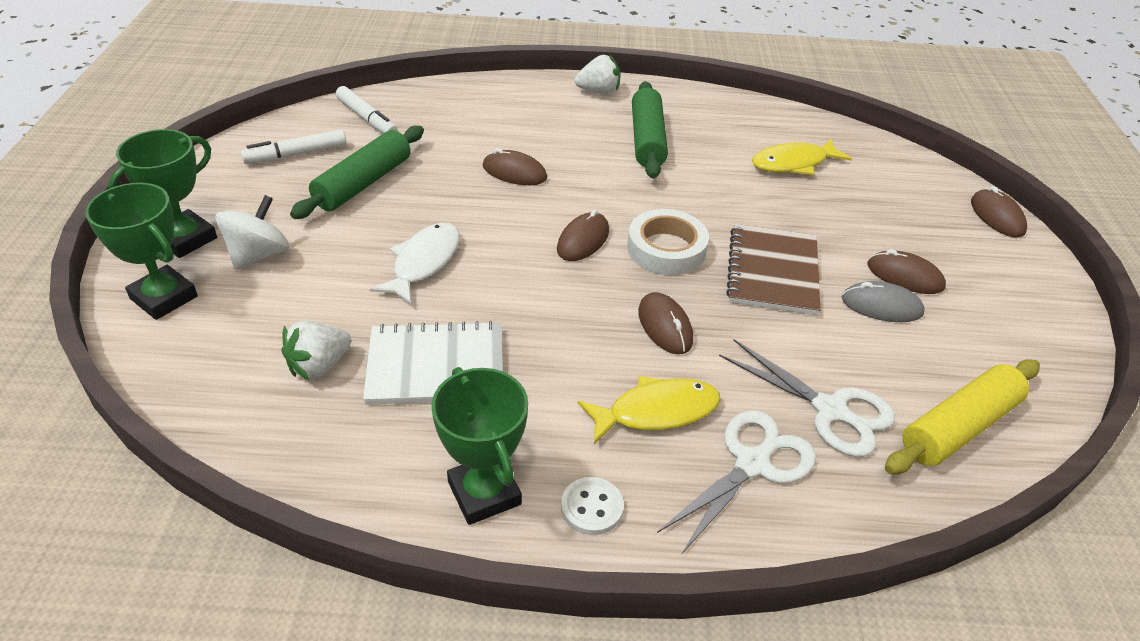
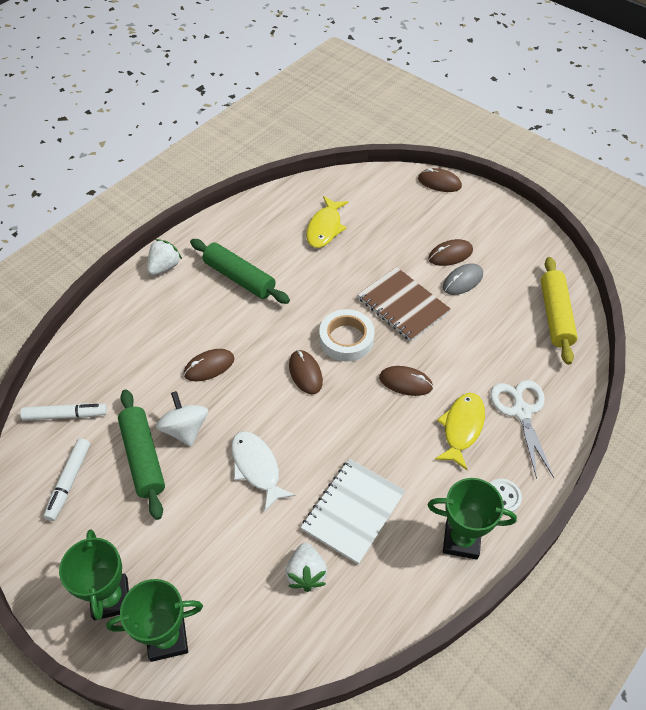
camera: 50 degrees left, 10 degrees up
(258, 254) = (168, 559): white spinning top -> white spinning top (185, 429)
(830, 410) = (511, 355): white scissors -> none

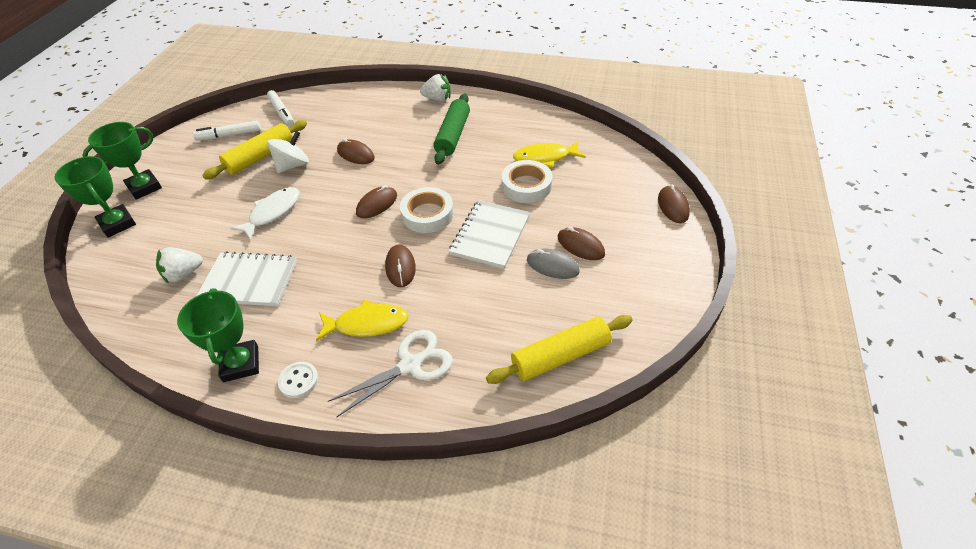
camera: 65 degrees right, 5 degrees down
(143, 458) = (260, 157): green rolling pin -> yellow rolling pin
(354, 256) = (526, 186): none -> white tape
(403, 305) = (490, 235): brown notebook -> white notebook

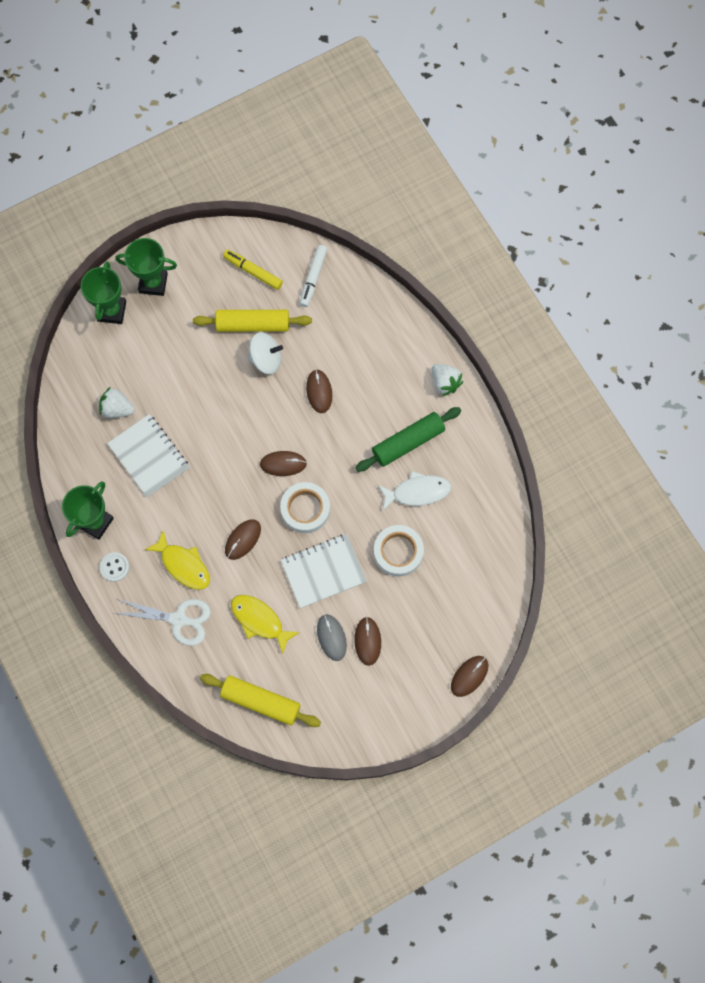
camera: 45 degrees right, 25 degrees up
(229, 135) = (253, 271): white marker -> yellow marker
(272, 212) = (212, 401): white fish -> white fish (417, 492)
(545, 158) = (444, 538): yellow fish -> yellow fish (260, 620)

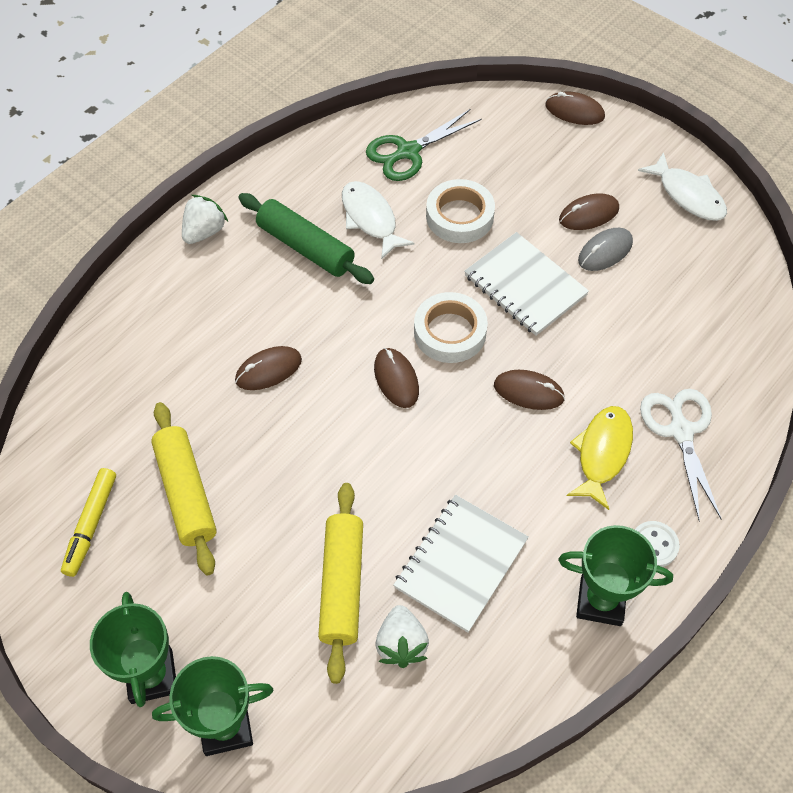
camera: 110 degrees left, 15 degrees down
(260, 620) = (627, 335): yellow fish -> none
(260, 702) = (728, 300): yellow rolling pin -> yellow rolling pin (342, 585)
(266, 359) = (239, 455): white spinning top -> none
(313, 278) = (82, 436): white marker -> none
(359, 720) = (688, 195): none -> white fish
(470, 539) = (408, 152): none -> green scissors

